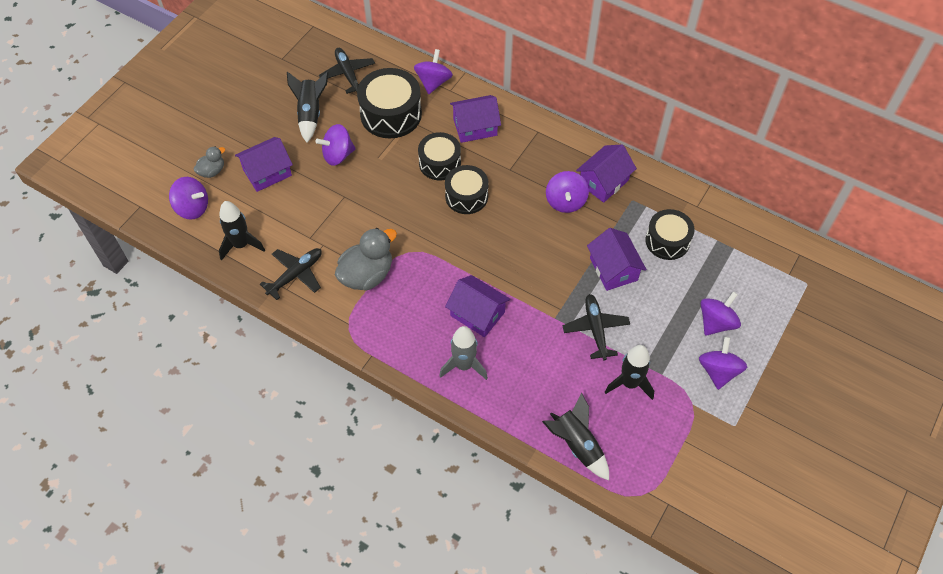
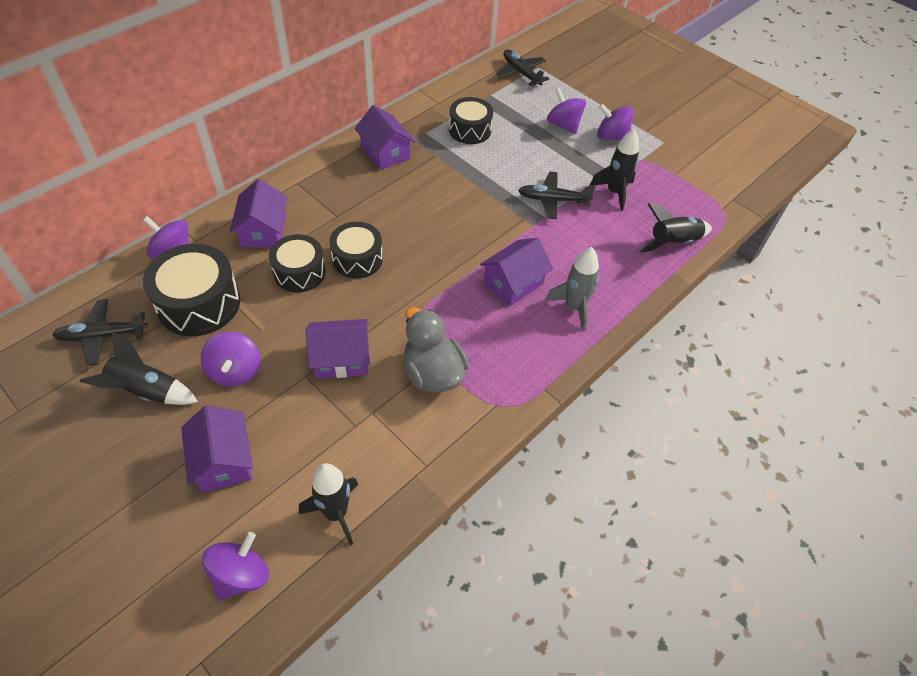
camera: 80 degrees left, 5 degrees down
(212, 171) = (183, 537): grey duck -> none
(295, 275) = (408, 451): black plane -> black plane (521, 73)
(565, 201) = (397, 184): purple spinning top -> none
(613, 269) = (489, 171): purple house -> purple house (341, 359)

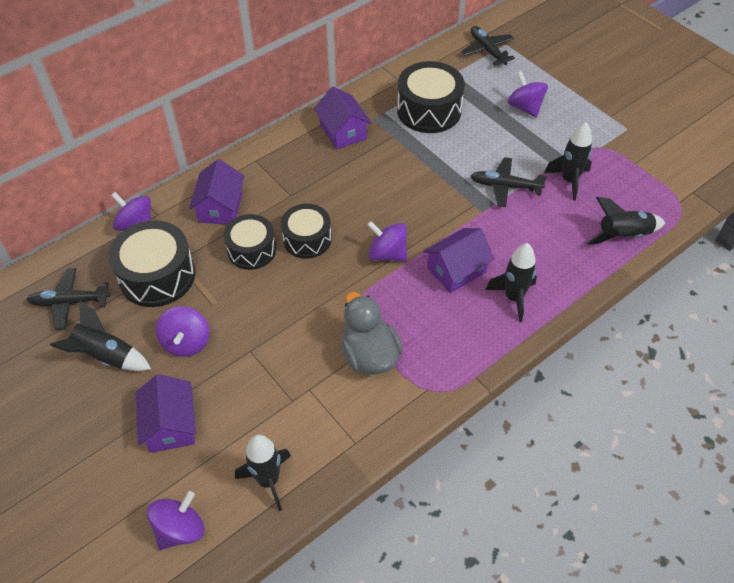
camera: 10 degrees right, 0 degrees up
(341, 359) = (284, 336): purple house -> none
(470, 130) = (429, 110): black drum -> black drum, size x1.51
(573, 307) = (513, 297): grey rocket -> black rocket
(611, 137) = (573, 121): purple spinning top -> purple spinning top (387, 254)

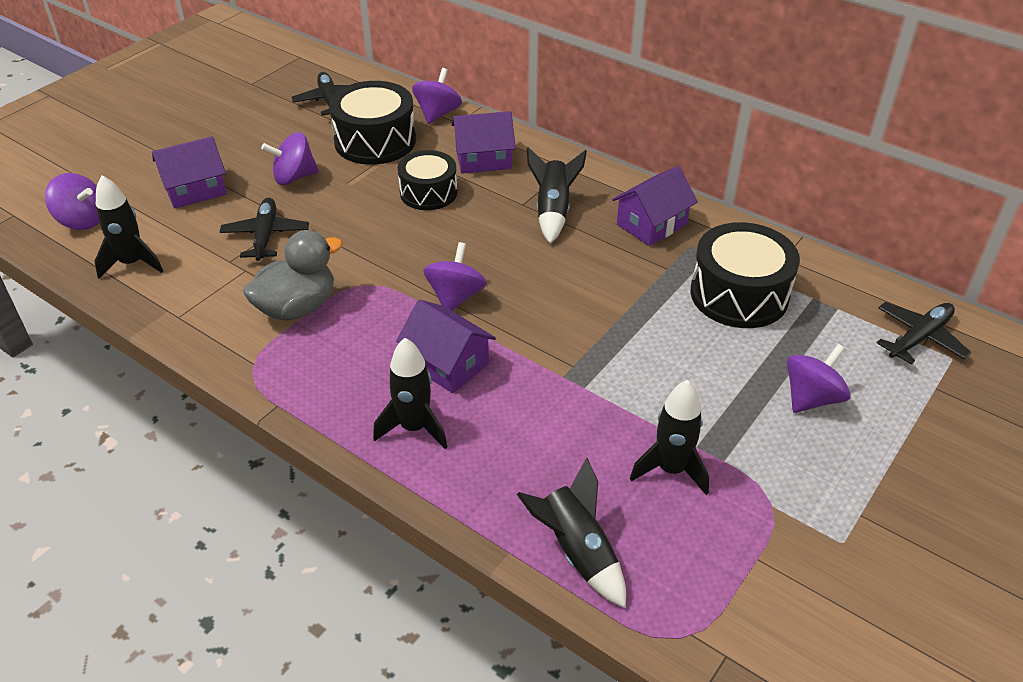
camera: 75 degrees right, 10 degrees down
(106, 356) = (271, 135): black rocket -> black rocket (553, 211)
(307, 239) = (458, 229): black drum -> none
(505, 186) = (624, 395): black plane -> black plane (265, 236)

